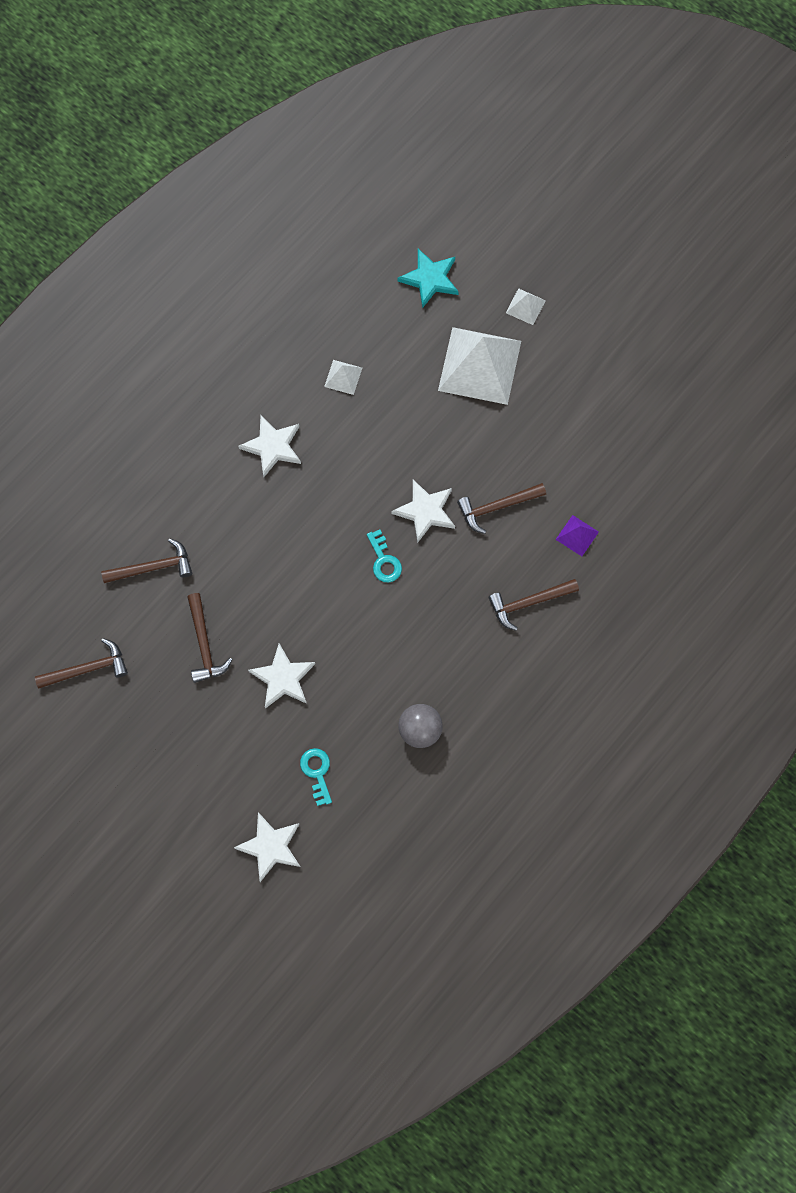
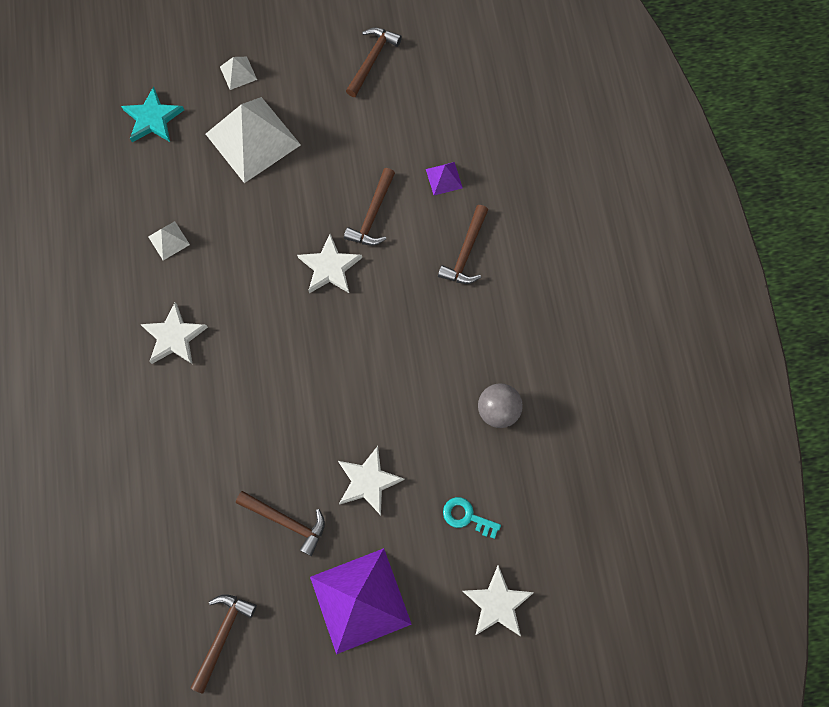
camera: 50 degrees left, 0 degrees up
(153, 567) = (186, 511): brown hammer -> brown hammer (372, 60)
(191, 744) = (360, 600): none -> purple pyramid
(384, 561) = (341, 328): turquoise key -> none

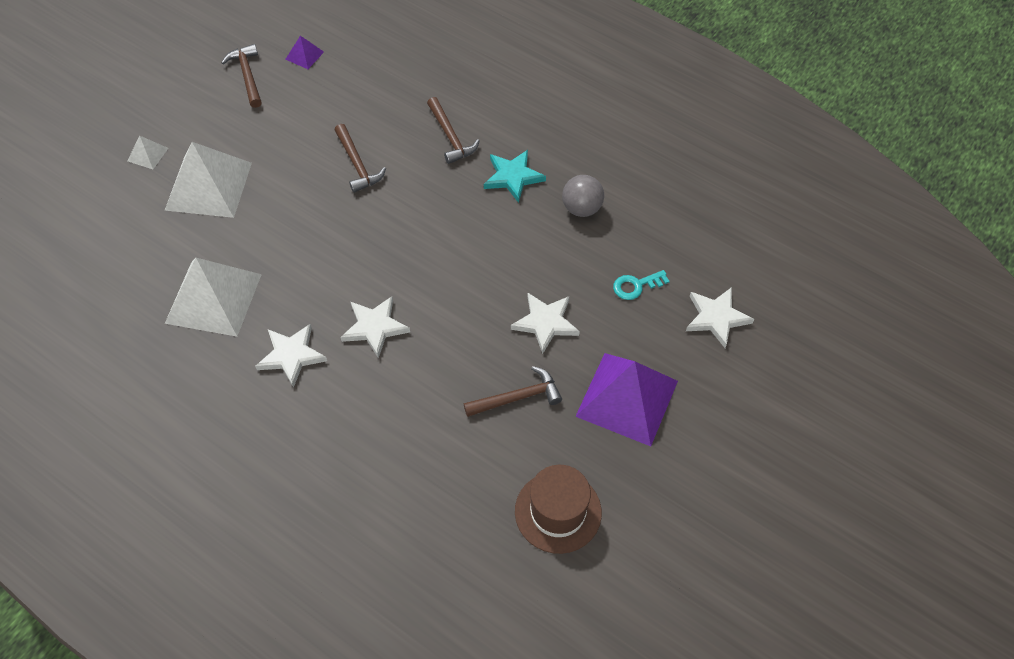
camera: 45 degrees left, 15 degrees down
(153, 118) = (107, 232): turquoise star -> turquoise star (513, 177)
(168, 240) = (213, 298): white pyramid -> white pyramid, size x2.31
(222, 636) = (558, 512): brown hammer -> brown hat
(329, 267) = (362, 219): white star -> white star (374, 327)
(444, 178) = (384, 106): purple pyramid -> purple pyramid (304, 55)

